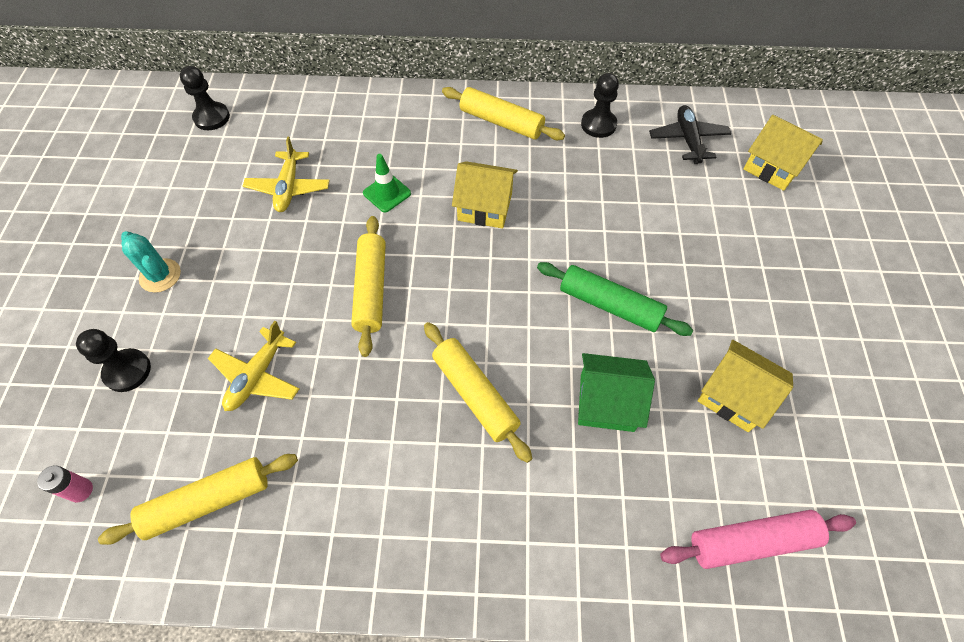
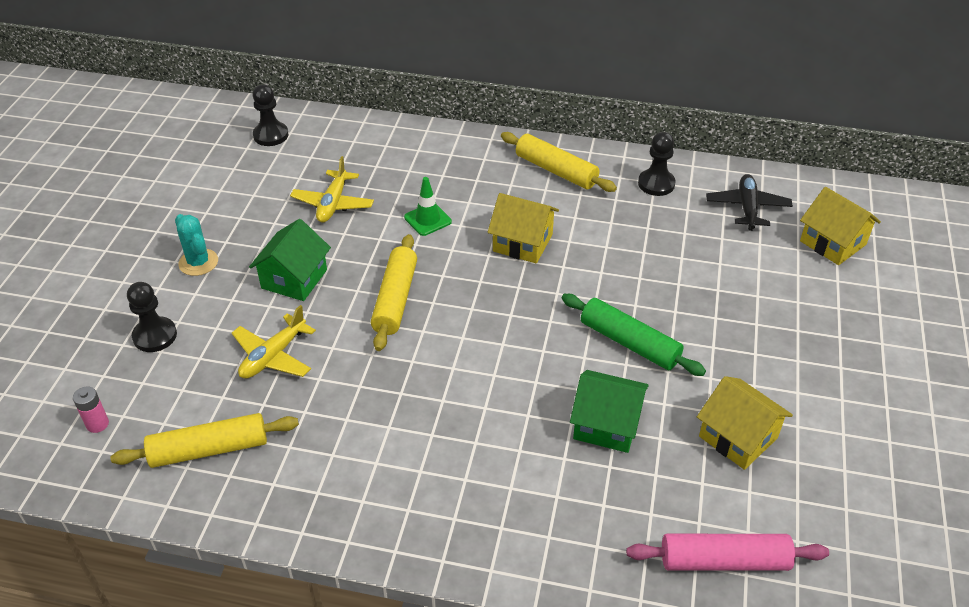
camera: 10 degrees right, 15 degrees down
(264, 281) = (294, 279): none -> green house
(475, 394) = (477, 400): yellow rolling pin -> none

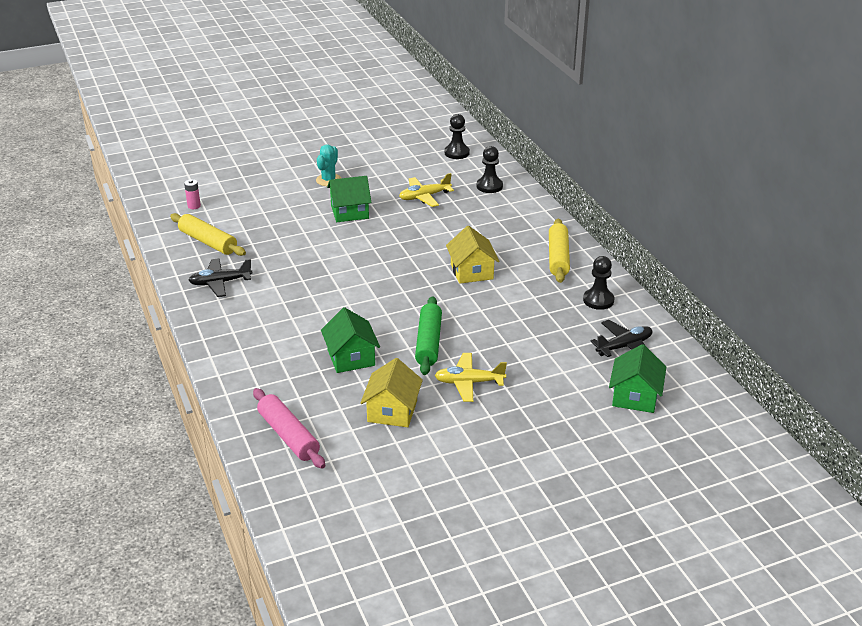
camera: 55 degrees right, 10 degrees down
(155, 336) = (264, 193): black pawn -> black pawn (489, 186)
(273, 356) = (287, 231): yellow plane -> yellow plane (469, 383)
(325, 481) = (220, 283): none -> black plane
(395, 299) = (371, 249): yellow rolling pin -> none
(427, 219) = (450, 232): green traffic cone -> none
(833, 243) = (635, 396): yellow house -> green house

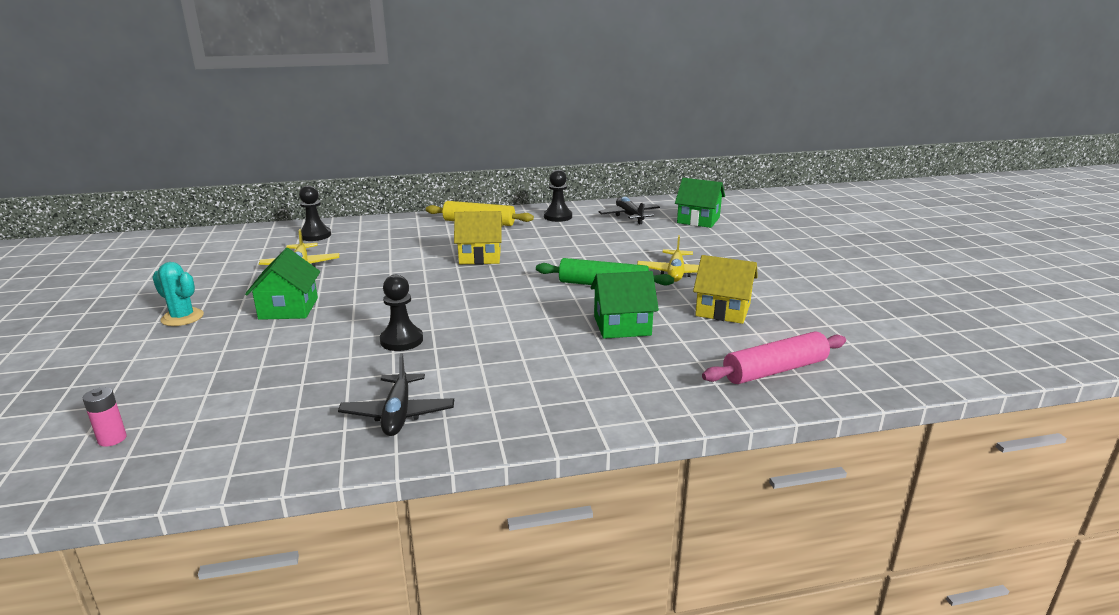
camera: 80 degrees left, 10 degrees down
(208, 242) = (259, 424): yellow rolling pin -> none
(457, 153) = (219, 243): black pawn -> black pawn (401, 340)

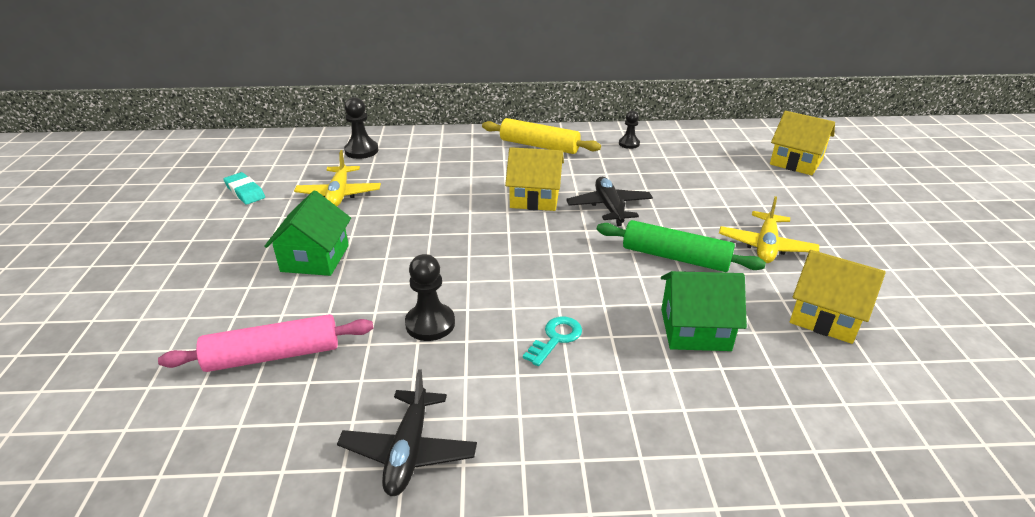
camera: 10 degrees right, 10 degrees up
(112, 439) = (89, 446): pink battery -> none
(182, 317) = (203, 260): turquoise cactus -> none
(209, 270) = (245, 192): none -> turquoise eraser
(510, 340) = (556, 338): none -> turquoise key
(558, 217) = (629, 144): black pawn -> black pawn, size x0.64
(629, 216) = (712, 149): black plane -> black plane (609, 207)
(698, 220) = (796, 162): green house -> yellow house
(775, 370) = (897, 437): pink rolling pin -> pink rolling pin (273, 355)

